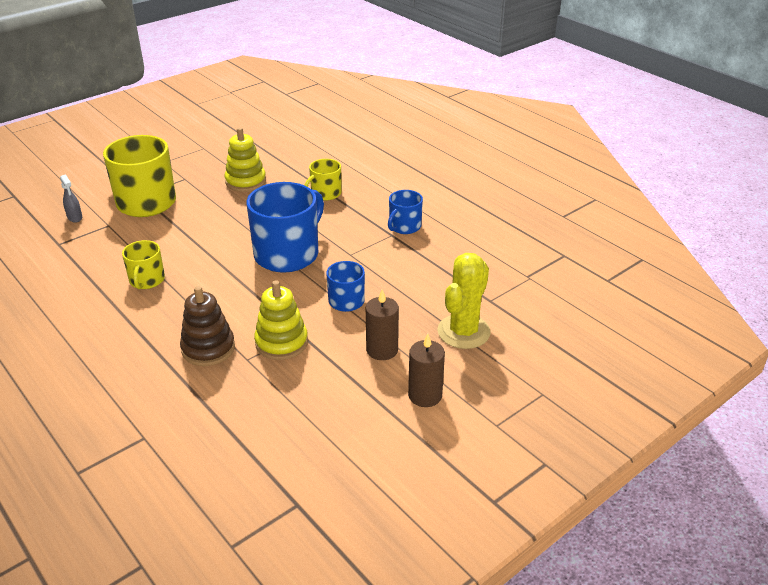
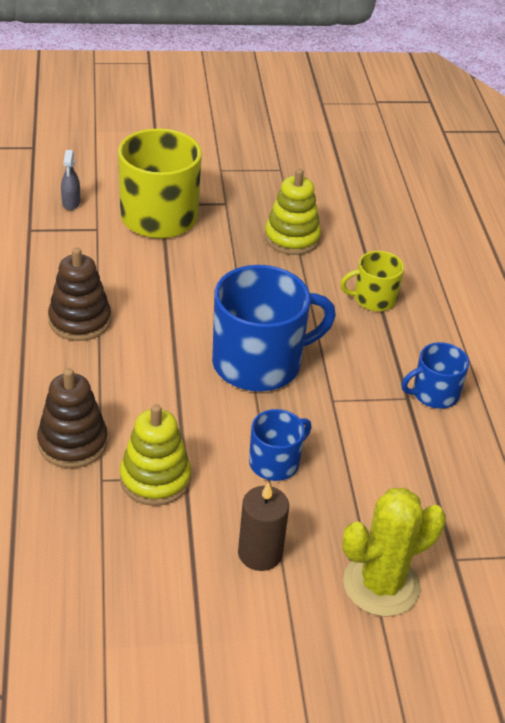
camera: 30 degrees right, 5 degrees up
(147, 280) = (80, 321): yellow mug -> brown stacking toy
(425, 395) = (258, 645): brown candle -> none

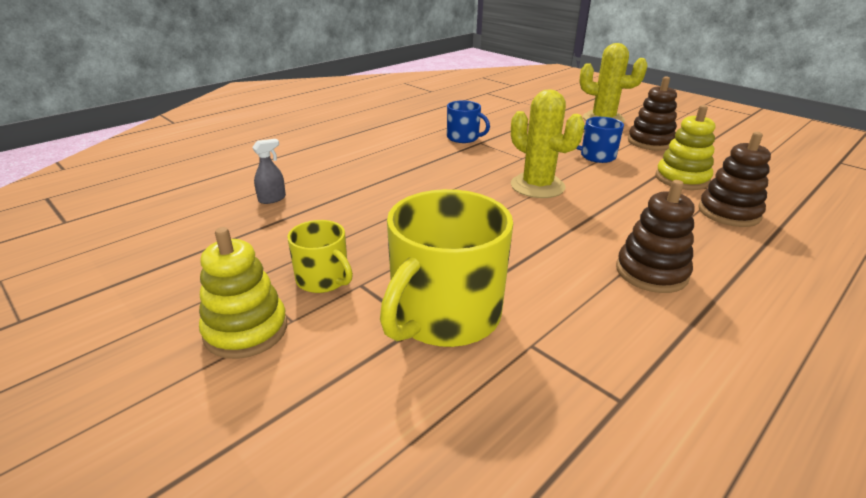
camera: 125 degrees left, 10 degrees down
(71, 203) = (522, 402): grey spray bottle -> grey spray bottle (272, 199)
(259, 362) = (537, 186): blue mug -> yellow cactus
(260, 553) = (650, 142): brown candle -> brown stacking toy
(292, 238) = (373, 227): yellow stacking toy -> yellow stacking toy (246, 330)
(373, 299) = (403, 174): yellow mug -> yellow mug (323, 279)

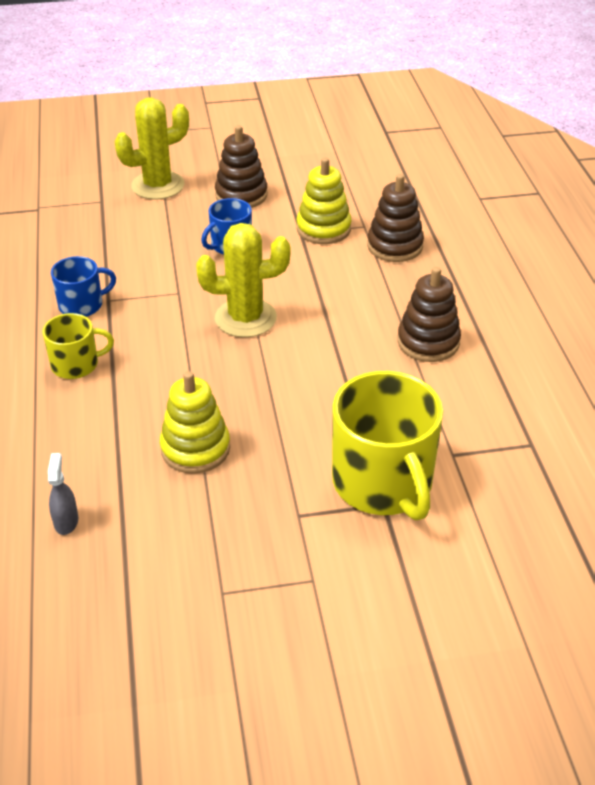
camera: 55 degrees left, 10 degrees up
(246, 330) = (302, 615): yellow stacking toy -> yellow stacking toy (195, 448)
(323, 279) = (269, 537): yellow mug -> yellow mug (76, 364)

